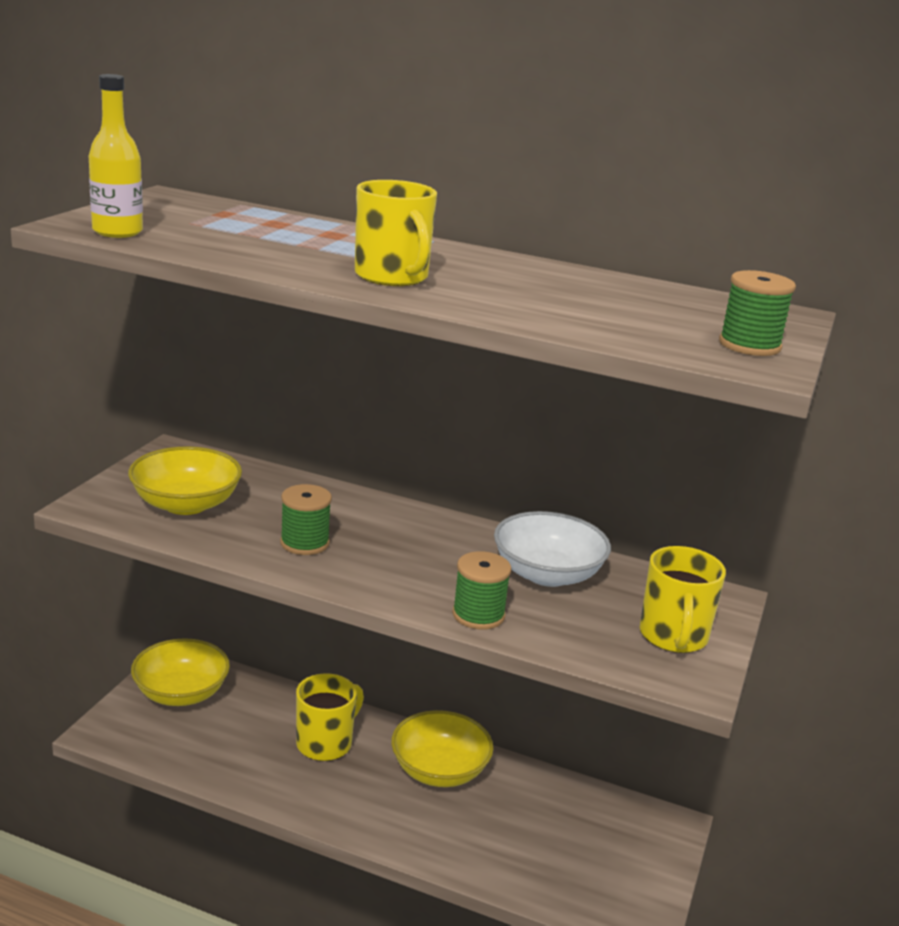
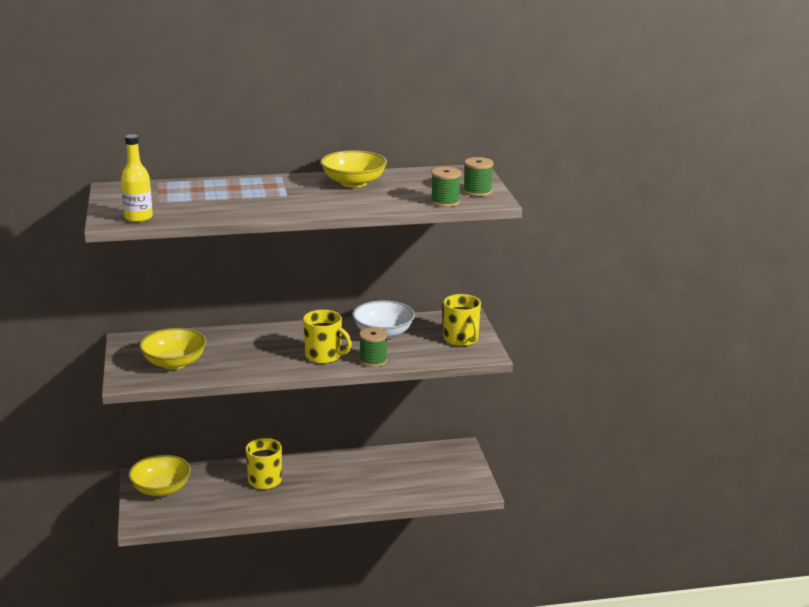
camera: 30 degrees left, 0 degrees up
(304, 543) = (258, 359): green spool -> green spool (445, 202)
(392, 277) = (299, 203): yellow mug -> yellow mug (324, 356)
(439, 770) = (334, 468): yellow bowl -> yellow bowl (353, 183)

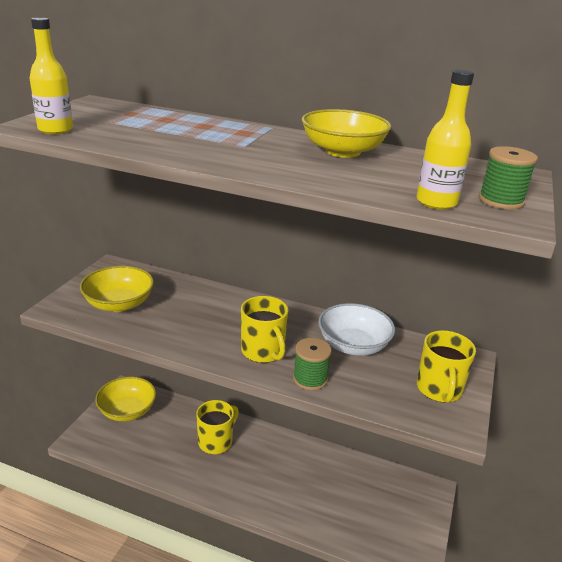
camera: 30 degrees right, 5 degrees up
(445, 202) = (436, 202): green spool -> yellow bottle

